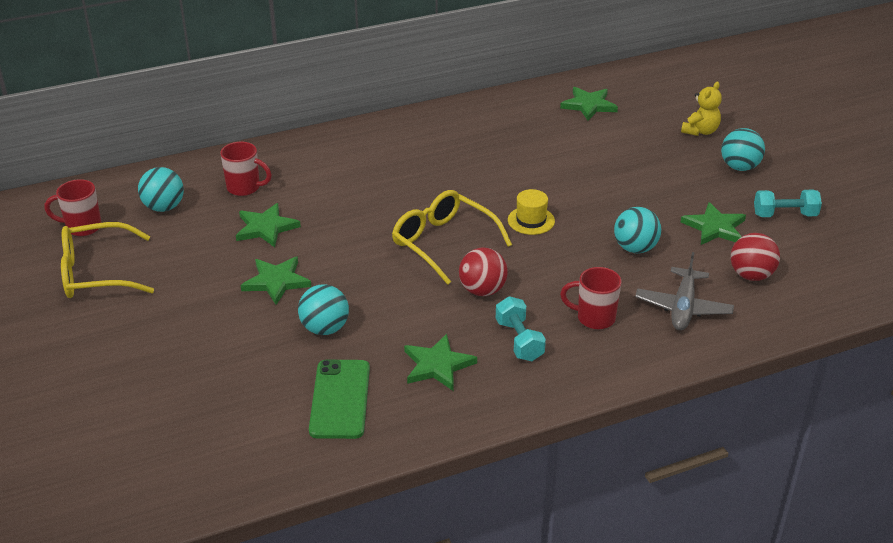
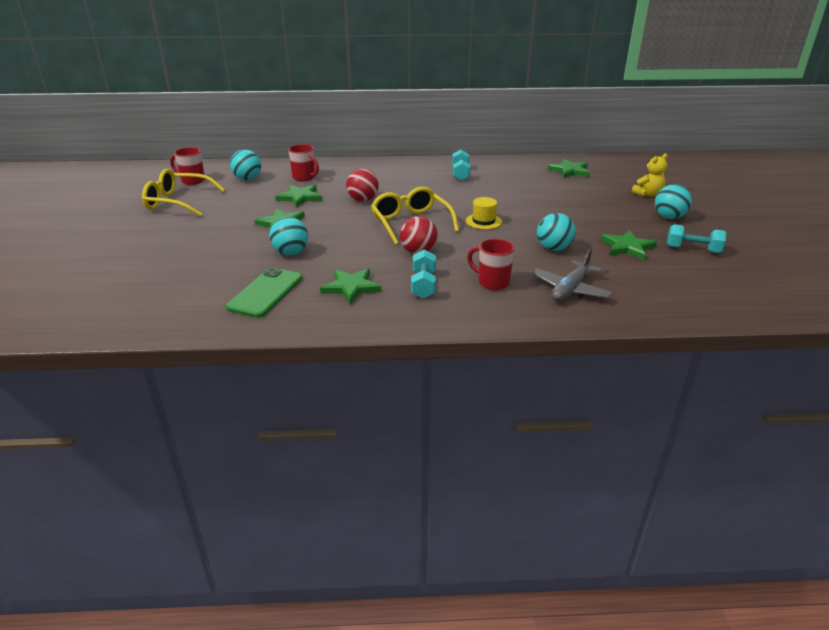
camera: 20 degrees right, 5 degrees down
(453, 138) = (460, 174): none -> turquoise dumbbell
(751, 275) = (642, 280): red ball -> red ball (363, 200)

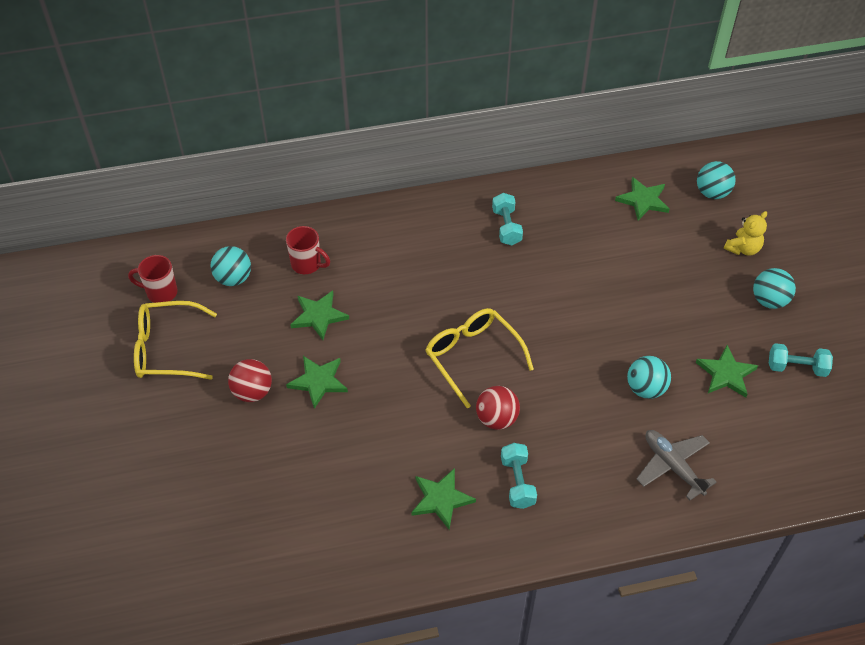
camera: 10 degrees left, 20 degrees up
(265, 293) = (352, 524): green phone -> none
(291, 253) = (351, 442): turquoise ball -> turquoise ball (712, 193)
(363, 200) = (400, 311): red ball -> red ball (252, 392)
(483, 221) = (557, 341): yellow hat -> none
(492, 282) = (589, 466): red mug -> none
(570, 289) = (673, 466): grey plane -> grey plane turned 120 degrees clockwise

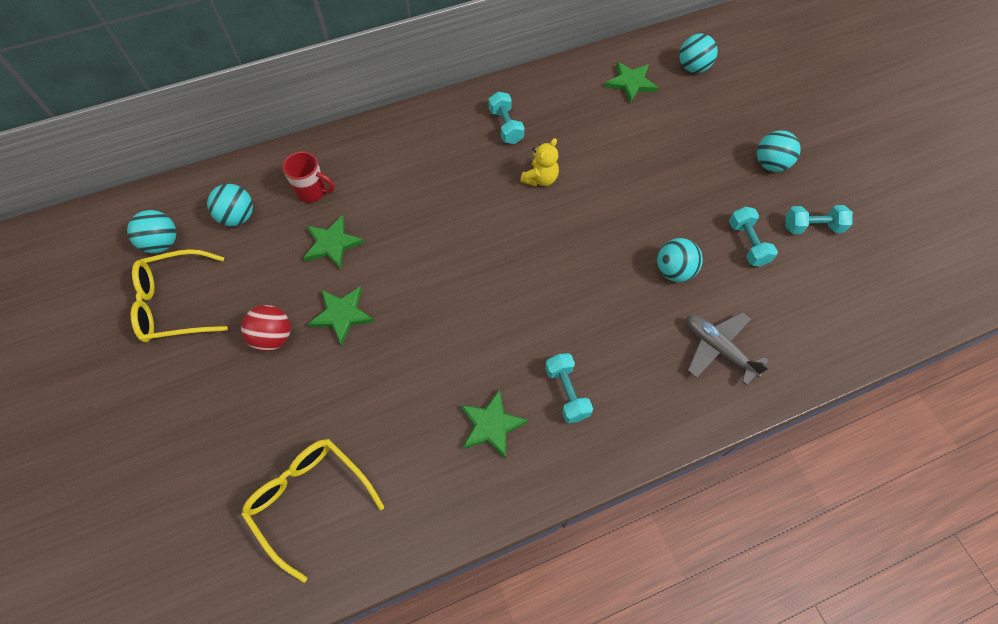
camera: 10 degrees left, 10 degrees up
(161, 292) = (162, 243): red mug -> turquoise ball
(473, 357) = (497, 264): yellow glasses -> yellow glasses (310, 501)
(497, 419) = (532, 326): red ball -> none
(726, 374) = (747, 243): green star -> turquoise dumbbell
(743, 248) = (734, 117): yellow teddy bear -> yellow teddy bear (540, 179)

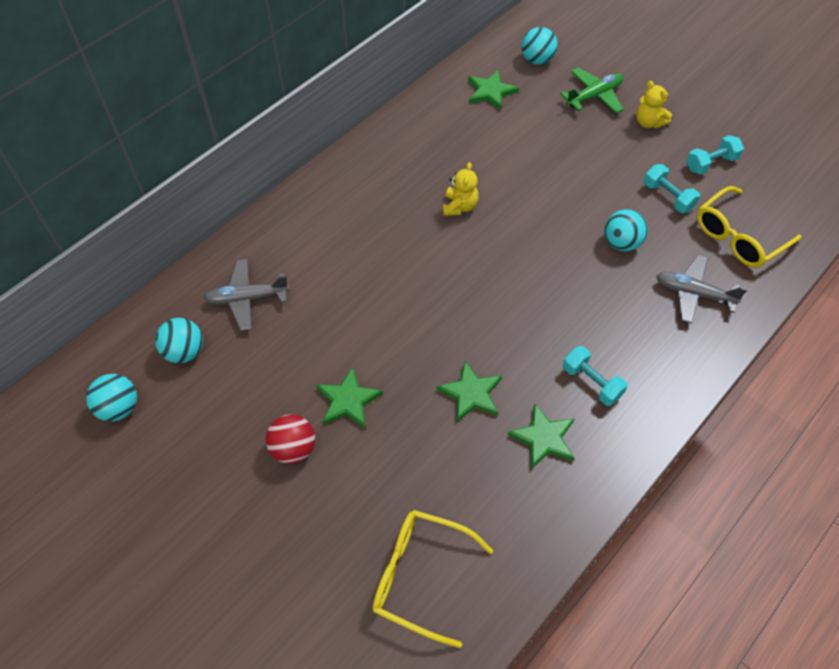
camera: 25 degrees left, 5 degrees down
(176, 303) = (173, 459): yellow glasses -> yellow glasses (739, 236)
(312, 191) = (247, 298): red mug -> grey plane
(332, 244) = (298, 340): green star -> green star (471, 393)
(506, 126) = (399, 170): turquoise dumbbell -> none
(729, 120) = (594, 96): none -> green plane
(770, 164) = (648, 122): turquoise ball -> yellow teddy bear

